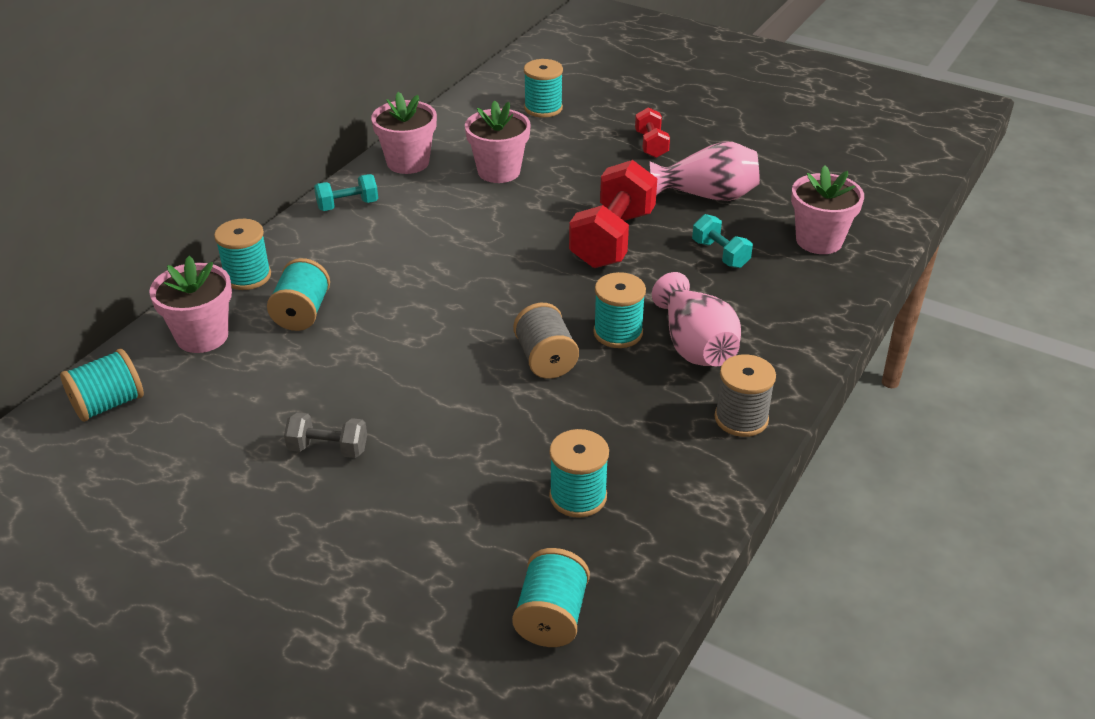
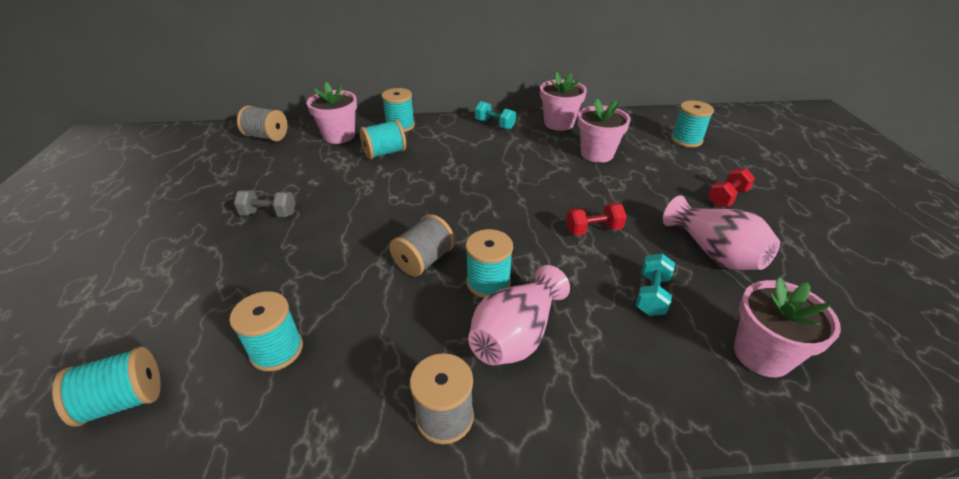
camera: 55 degrees right, 0 degrees up
(108, 404) = (267, 137): turquoise spool -> grey spool
(328, 449) = (269, 214): grey dumbbell -> grey dumbbell turned 60 degrees counterclockwise
(612, 239) = (593, 230): red dumbbell -> red dumbbell, size x0.52

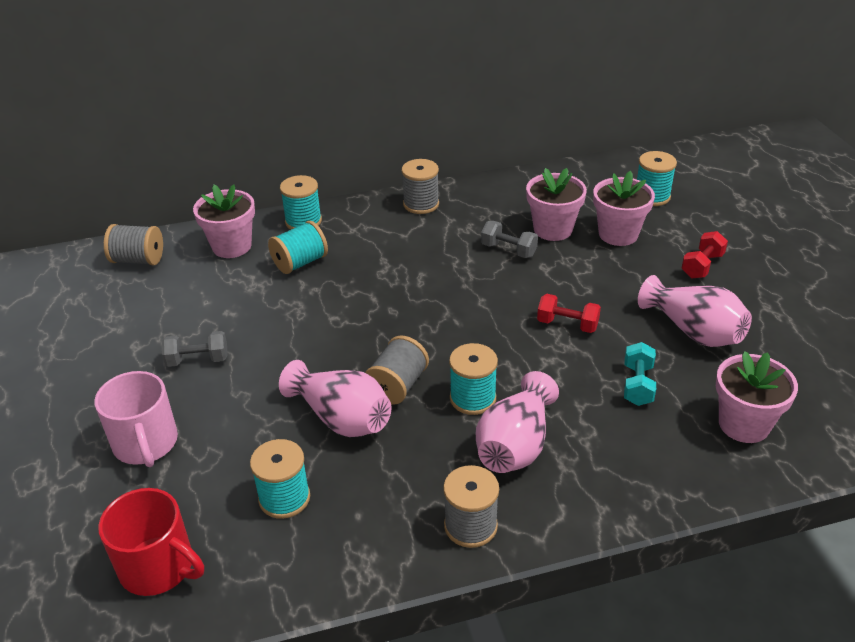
camera: 10 degrees left, 0 degrees up
(124, 400) = (158, 567): turquoise spool -> red mug
(187, 276) = (146, 443): none -> pink mug
(363, 281) = (341, 418): none -> pink vase
(494, 124) = (421, 204): turquoise dumbbell -> grey spool
(555, 164) = (508, 250): none -> grey dumbbell
(559, 123) = (499, 192): pink flower pot -> pink flower pot (618, 234)
(593, 230) = (567, 324): red dumbbell -> red dumbbell turned 45 degrees clockwise

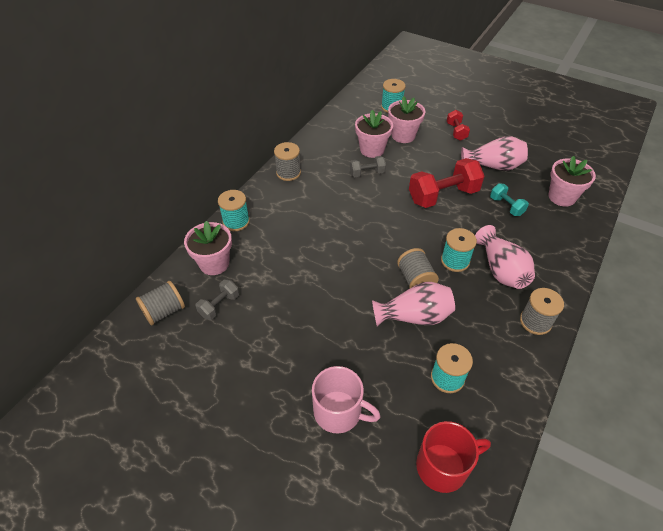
camera: 45 degrees left, 10 degrees up
(198, 360) = (296, 343): grey dumbbell -> grey dumbbell (219, 305)
(300, 263) = (270, 247): turquoise spool -> none
(567, 324) = (443, 196): red dumbbell -> red dumbbell, size x1.92

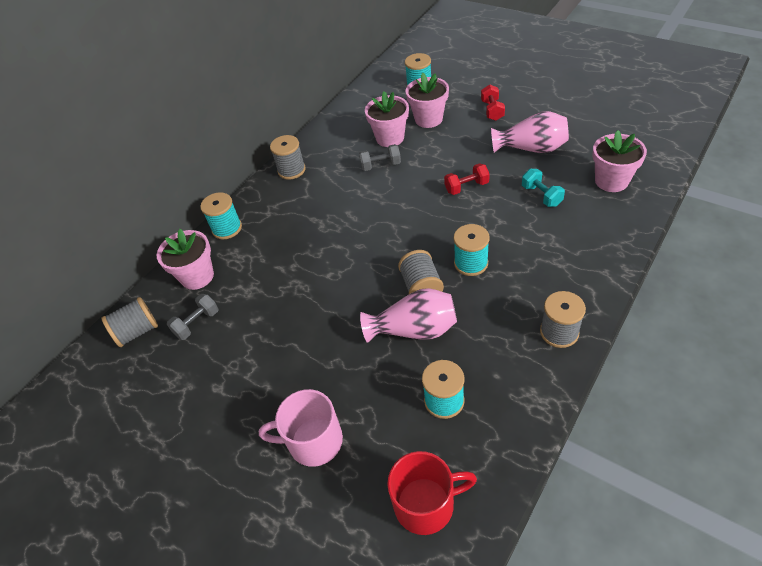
camera: 10 degrees right, 0 degrees up
(339, 412) = (313, 441): pink mug -> pink mug turned 150 degrees clockwise
(443, 196) = (466, 187): red dumbbell -> red dumbbell, size x0.52
(501, 270) = (525, 272): pink vase -> none

